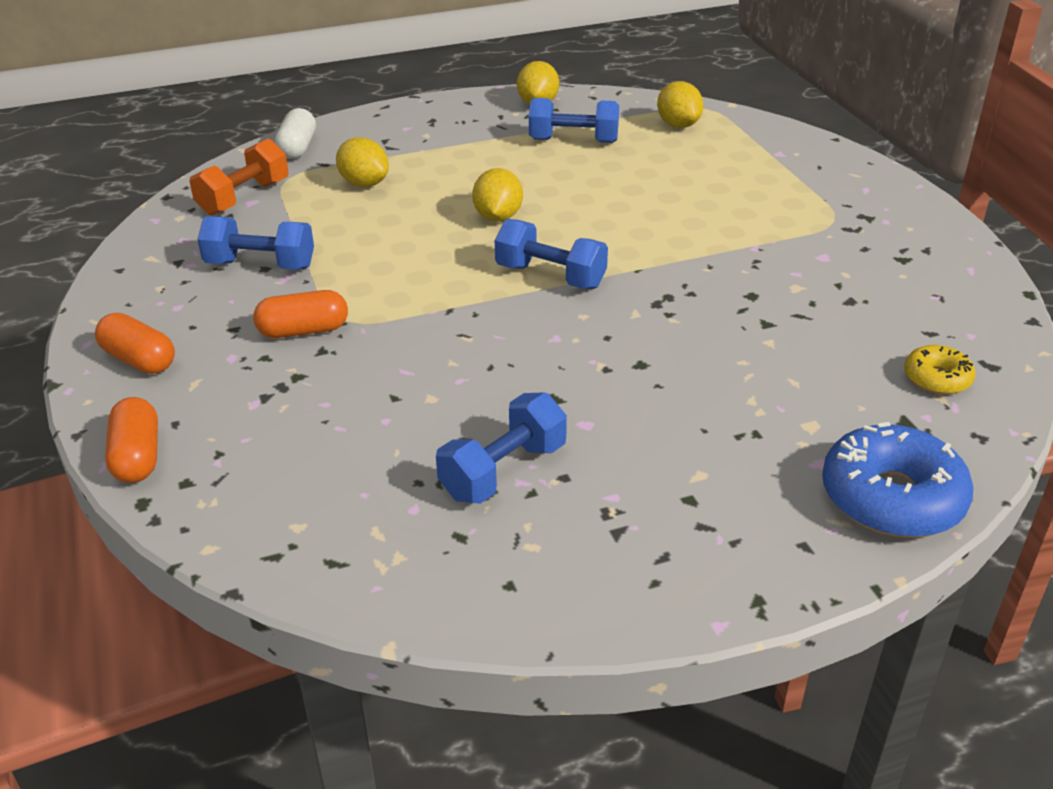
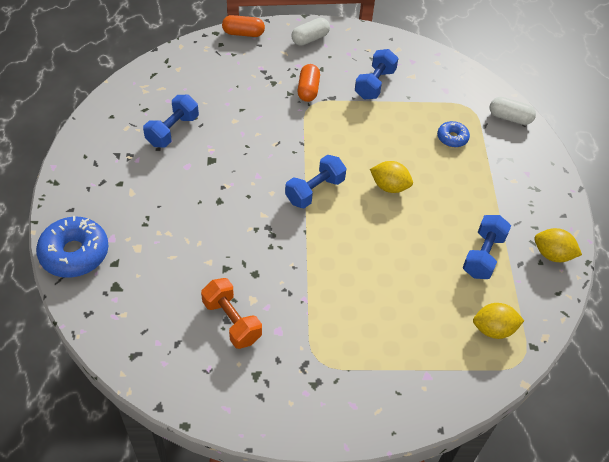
camera: 105 degrees right, 15 degrees up
(139, 360) = (310, 39): orange capsule -> white capsule
(244, 198) = (451, 87): orange dumbbell -> orange dumbbell (232, 321)
(364, 183) = (452, 138): yellow lemon -> blue donut
(503, 471) = (173, 131): blue dumbbell -> blue dumbbell turned 60 degrees clockwise
(937, 378) = (138, 321): yellow donut -> none

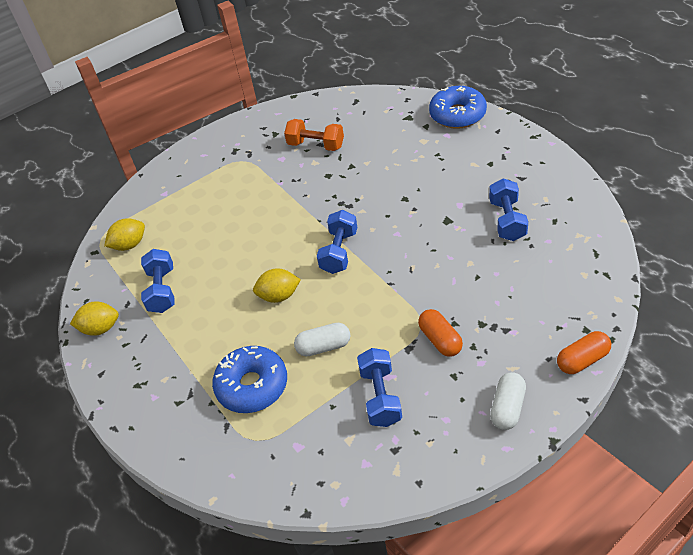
camera: 155 degrees right, 5 degrees down
(452, 138) = (252, 386): blue donut -> blue donut, size x1.88
(509, 118) = (202, 457): white capsule -> white capsule (324, 346)

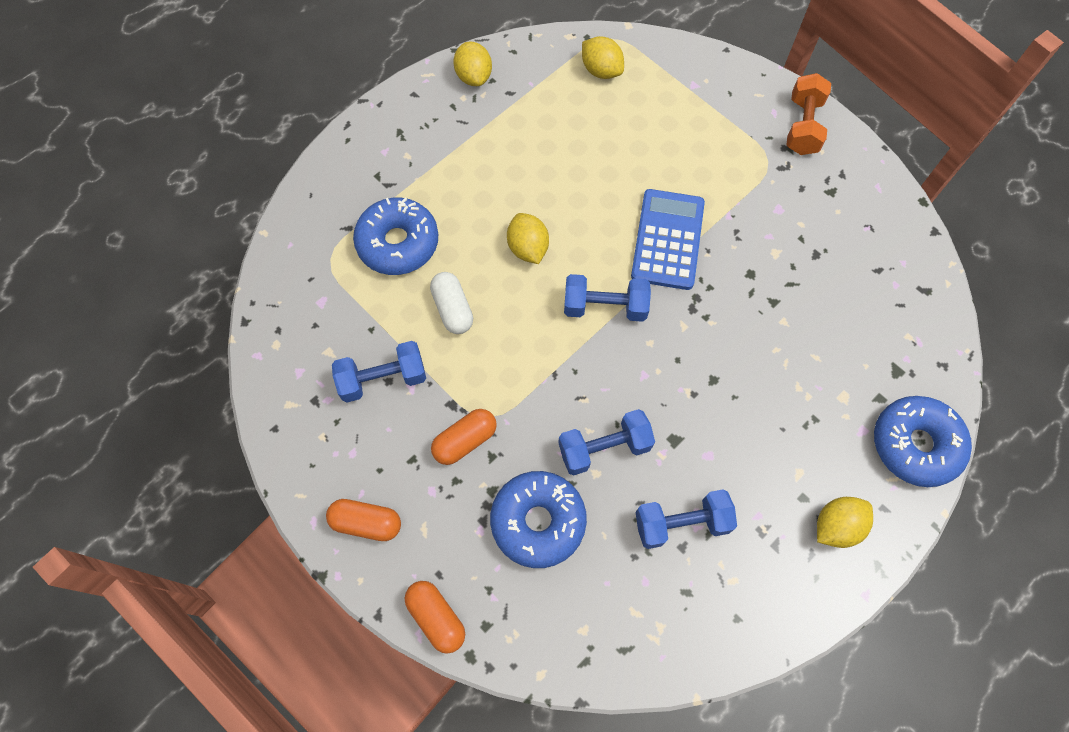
camera: 75 degrees right, 20 degrees up
(162, 290) = (531, 122): blue dumbbell -> blue dumbbell (604, 448)
(291, 215) = (667, 240): none -> blue calculator
(316, 145) = (812, 249): orange dumbbell -> orange dumbbell (803, 126)
(506, 296) = (538, 521): none -> blue donut
(507, 408) = (366, 523): white capsule -> orange capsule
(509, 151) = (836, 526): none -> yellow lemon

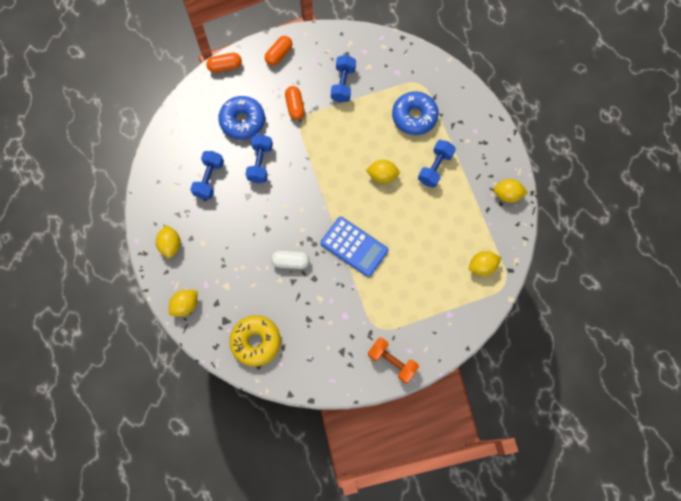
camera: 115 degrees right, 5 degrees up
(452, 309) = (364, 127): white capsule -> white capsule (290, 262)
(605, 307) = (331, 197): blue dumbbell -> blue dumbbell (435, 168)
(896, 310) = (256, 342): none -> yellow donut
(915, 445) = (185, 305): blue donut -> yellow lemon

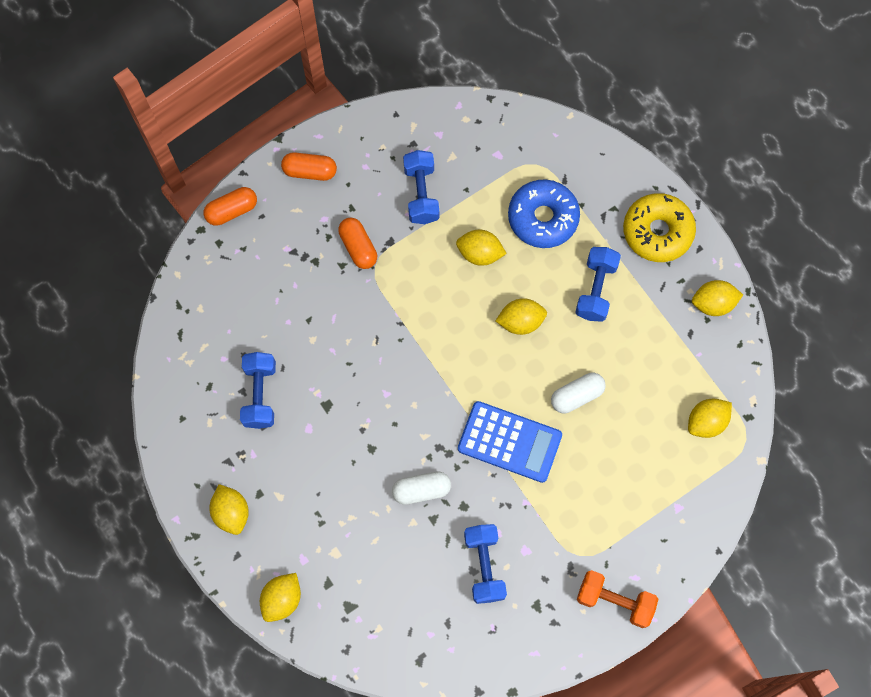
camera: 15 degrees left, 0 degrees up
(242, 121) = (284, 290): blue donut -> none
(256, 342) = (405, 626): yellow donut -> yellow donut (657, 232)
(260, 163) = (331, 349): blue dumbbell -> blue dumbbell (484, 566)
(279, 55) = (310, 171): orange capsule -> orange capsule turned 75 degrees clockwise
(369, 128) = (480, 254): none -> yellow lemon
(404, 229) = (576, 396): none -> white capsule

